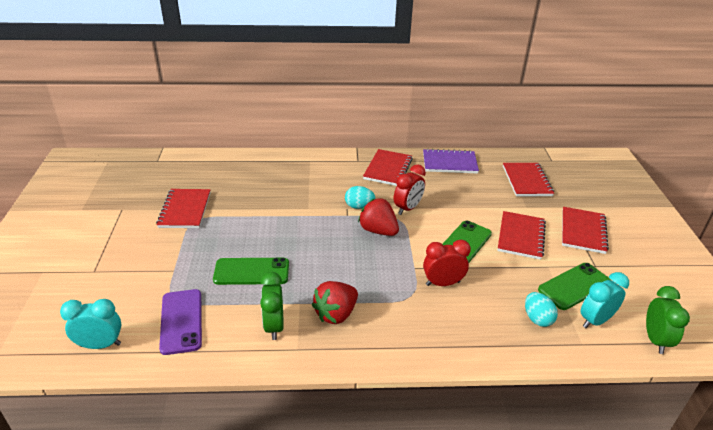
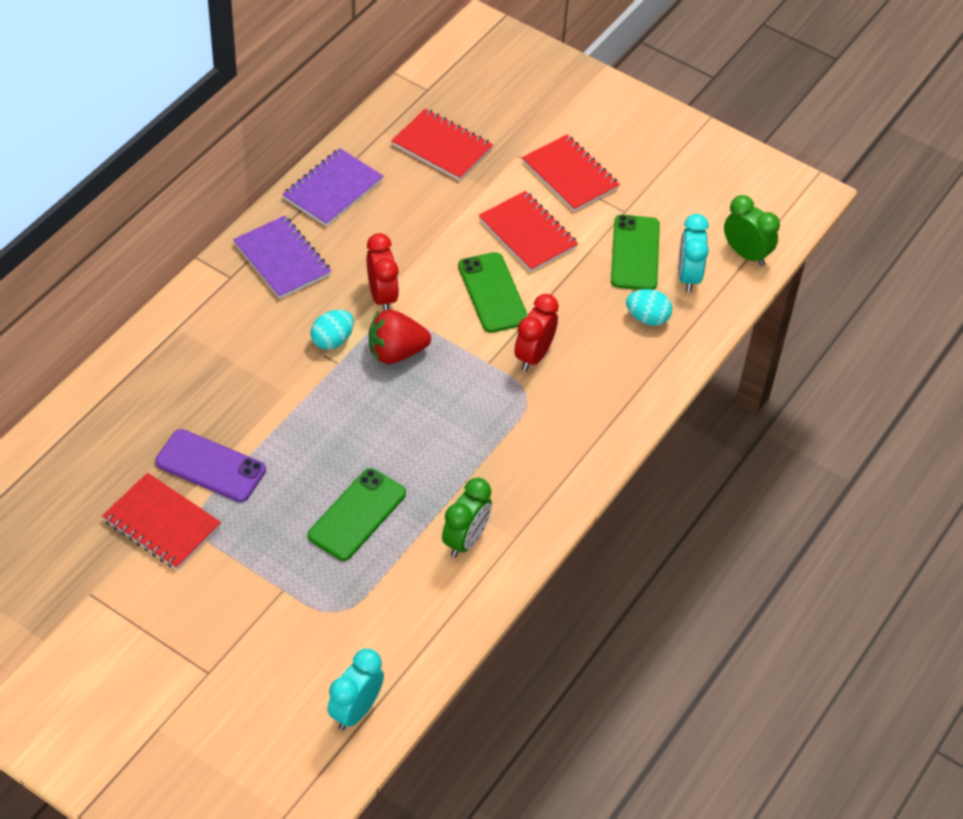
camera: 55 degrees left, 15 degrees up
(181, 321) = (383, 620): purple phone -> purple phone (210, 466)
(274, 326) = (465, 540): green clock -> green clock turned 90 degrees counterclockwise
(336, 314) = (495, 476): red strawberry -> none
(388, 169) = (282, 259): red notebook -> purple notebook

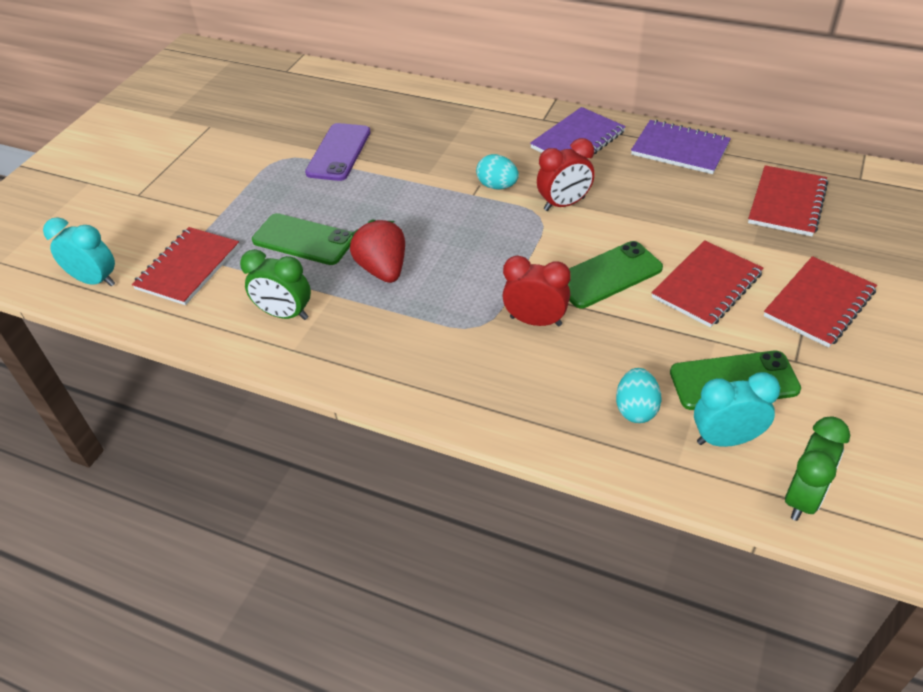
camera: 85 degrees right, 5 degrees down
(162, 523) = (278, 142): red notebook -> red notebook (188, 268)
(396, 352) = (499, 226): red strawberry -> red strawberry (383, 269)

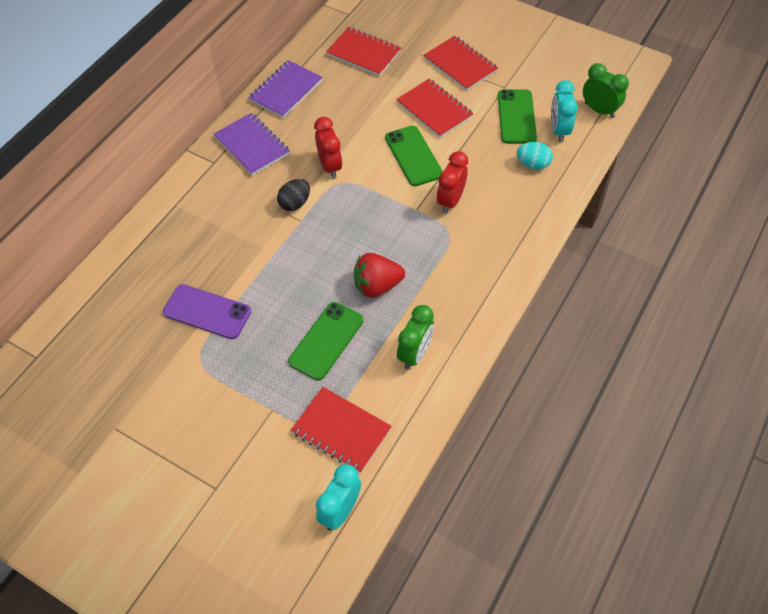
camera: 85 degrees left, 10 degrees up
(497, 186) = (295, 203): turquoise egg -> black egg

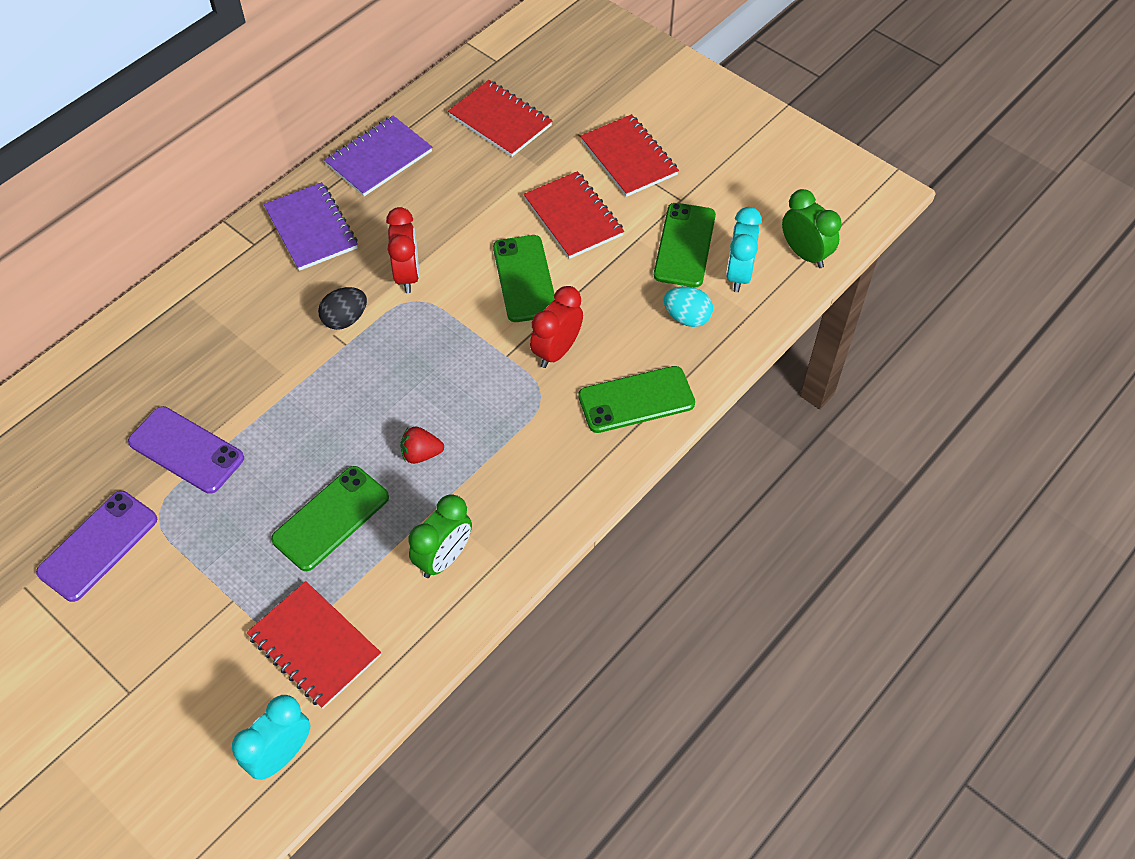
camera: 10 degrees right, 0 degrees up
(162, 390) = (98, 546): none -> purple phone
(377, 286) = (421, 454): red strawberry -> red strawberry, size x0.60
(515, 224) = (636, 400): none -> green phone

